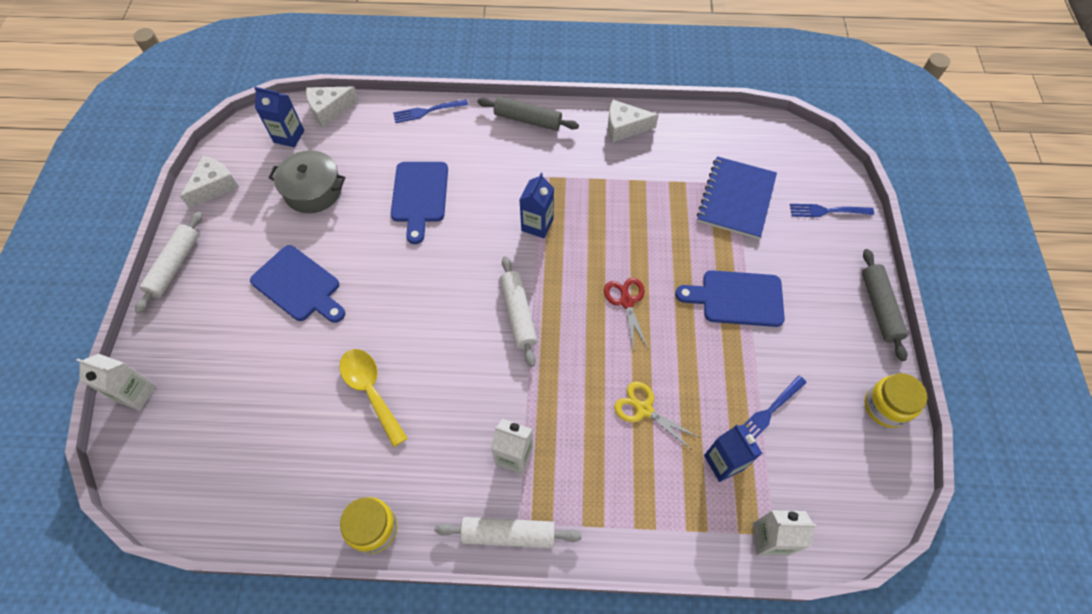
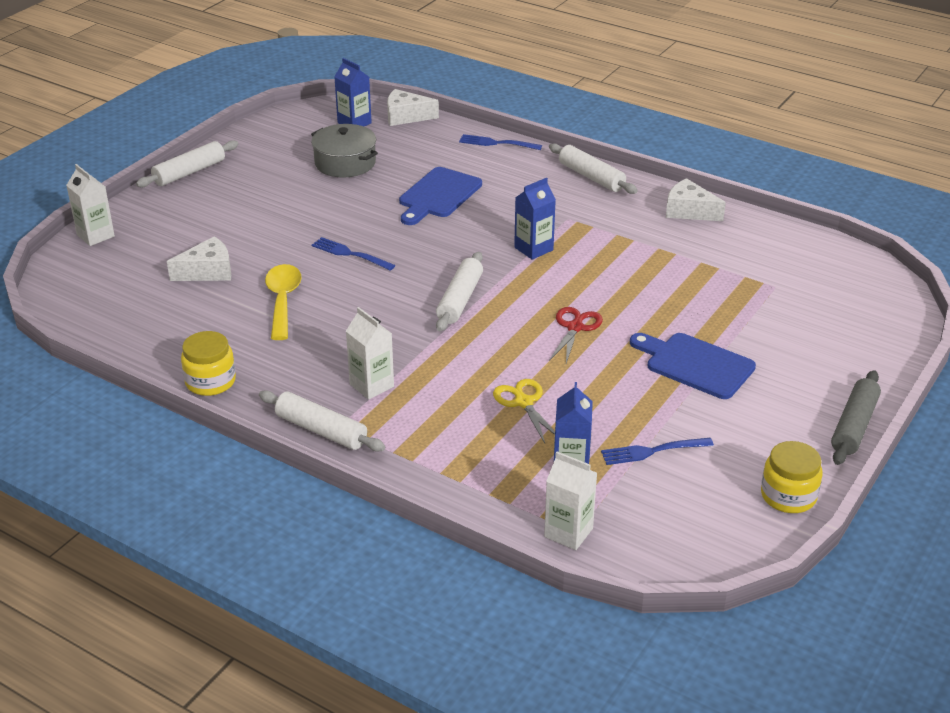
camera: 30 degrees right, 25 degrees down
(214, 186) = (263, 135): white cheese -> white cheese (208, 271)
(299, 285) = (280, 217): blue cutting board -> none
(528, 120) = (591, 177): grey rolling pin -> white rolling pin
(736, 199) = (764, 297): blue notebook -> none
(828, 211) = (864, 338): blue fork -> blue fork (351, 254)

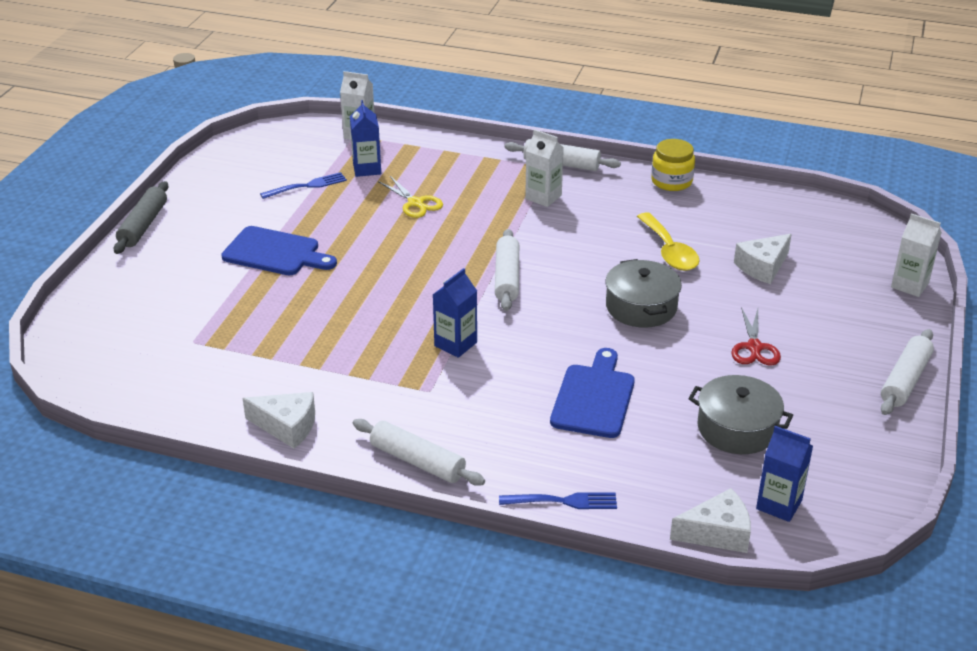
camera: 165 degrees right, 0 degrees up
(351, 254) = (641, 307): blue fork -> grey pot
(575, 327) = (389, 268): red scissors -> red scissors (754, 347)
(788, 496) = (205, 174): yellow jar -> none

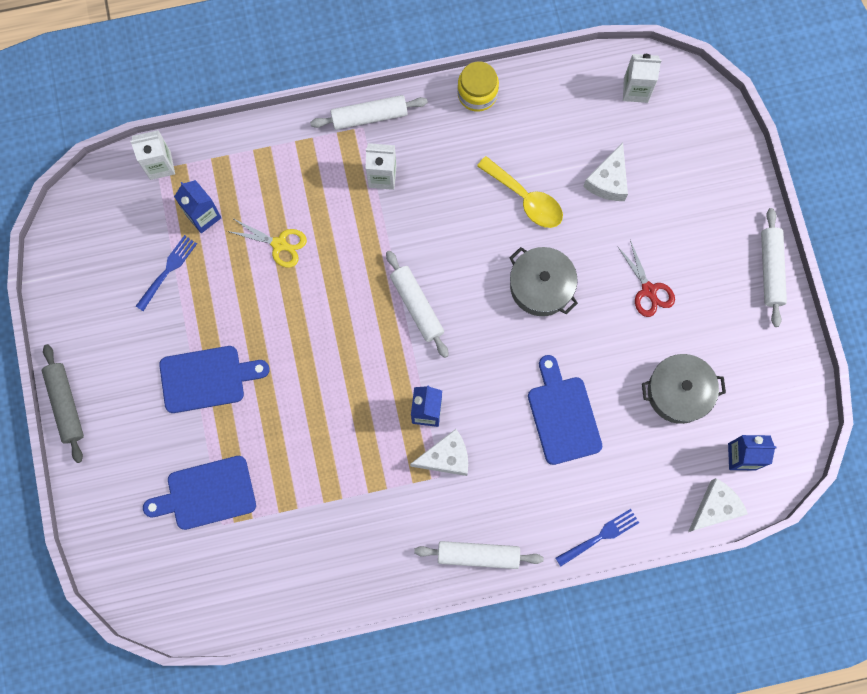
camera: 30 degrees left, 40 degrees up
(200, 318) = (206, 494): none -> blue cutting board
(287, 426) = (361, 574): white cheese -> white cheese (446, 457)
(909, 285) = (729, 144): white carton -> white carton (635, 90)

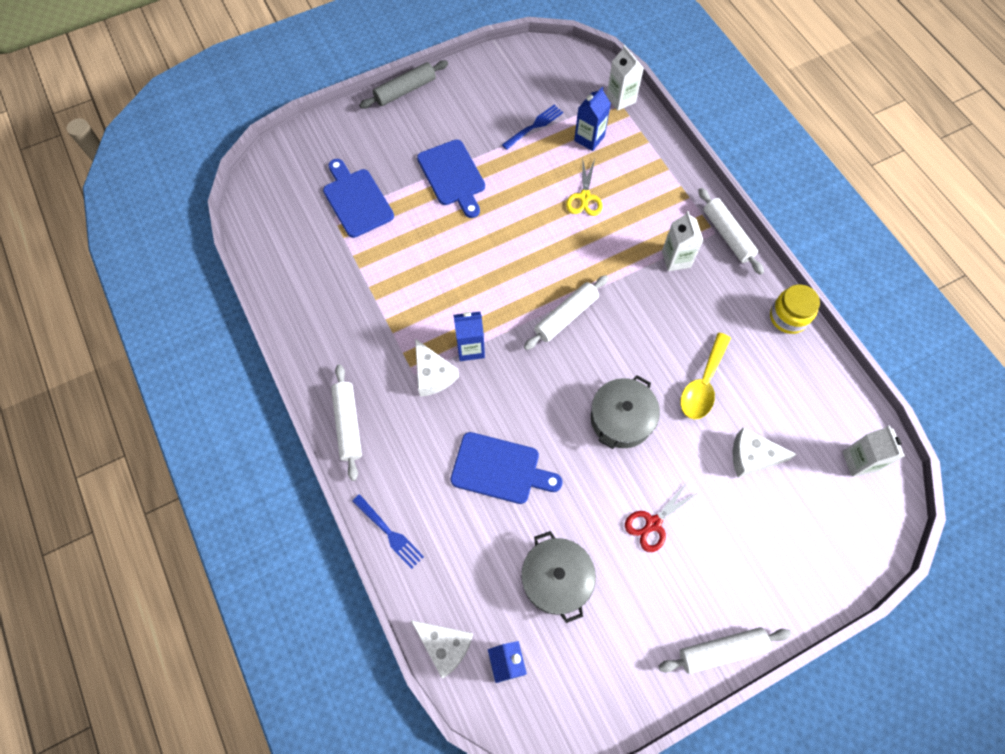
camera: 75 degrees right, 10 degrees down
(167, 271) = (534, 126): blue fork -> blue fork turned 60 degrees counterclockwise
(563, 415) = (500, 469): blue cutting board -> blue cutting board turned 45 degrees clockwise

